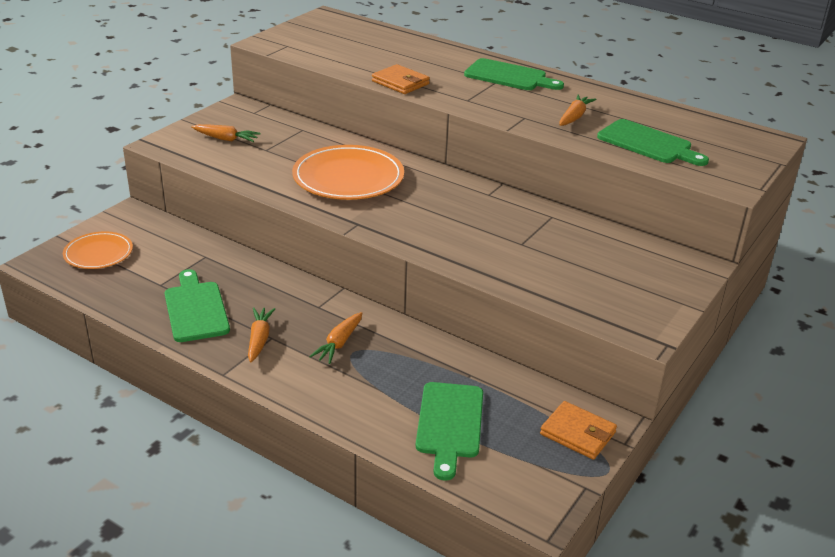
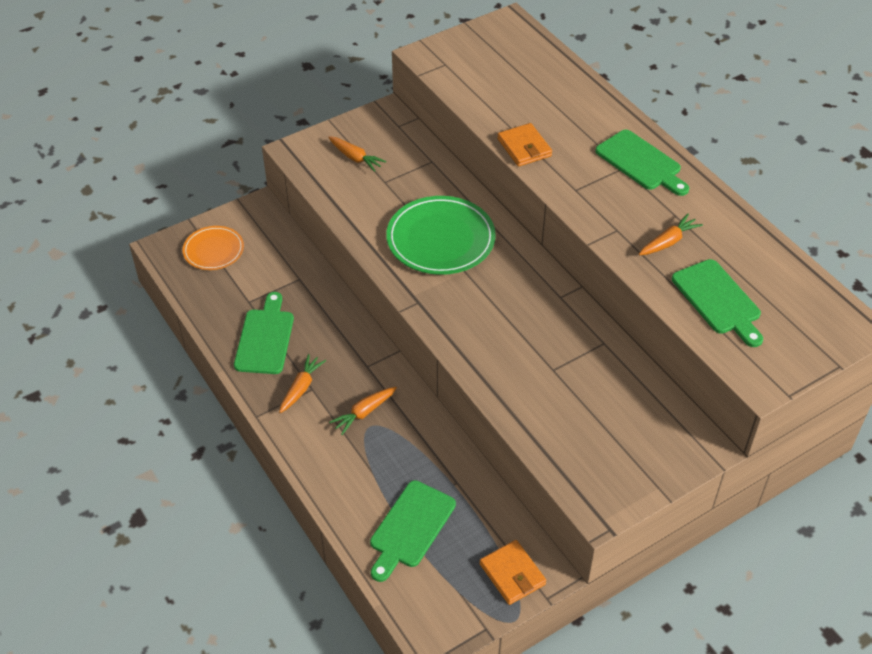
camera: 25 degrees right, 15 degrees up
(348, 177) = (440, 239): orange plate -> green plate

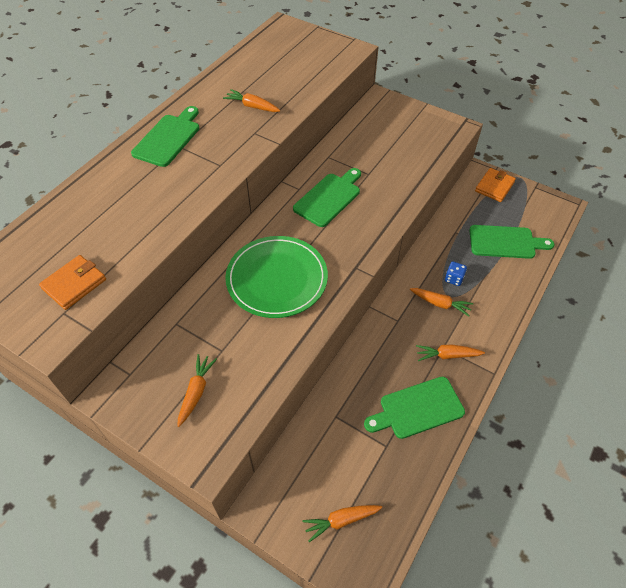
camera: 115 degrees left, 5 degrees up
(213, 250) = (341, 520): orange plate -> orange carrot
(389, 443) = (454, 279): none -> blue dice
(524, 147) = (179, 210): orange wallet -> orange wallet (74, 284)
(718, 300) = (295, 75): green cutting board -> green cutting board (329, 198)

